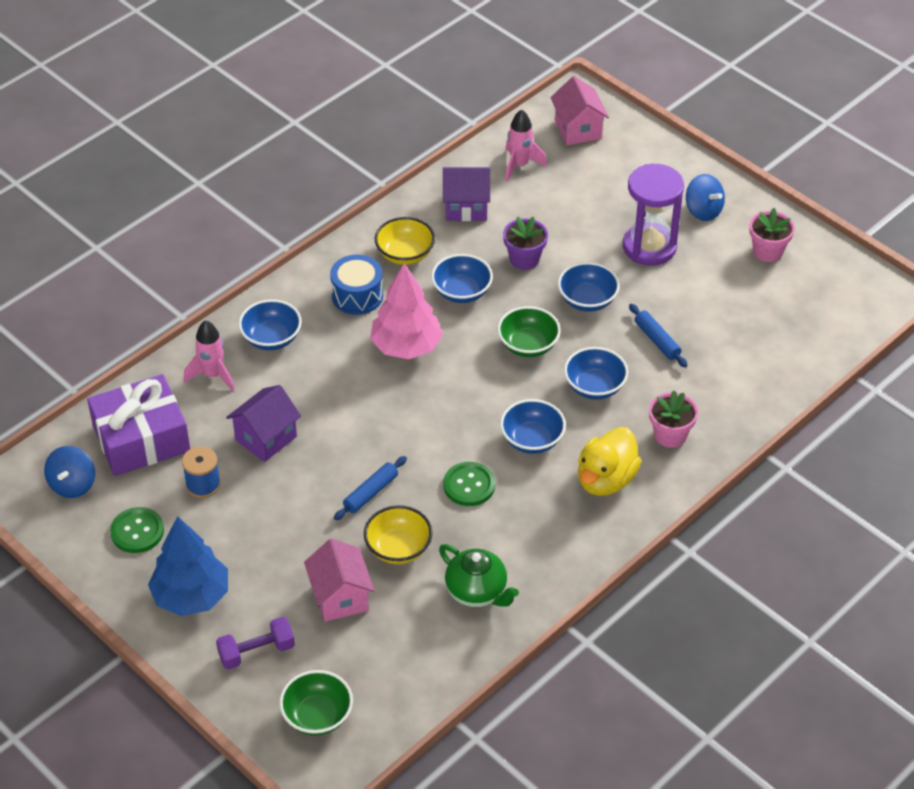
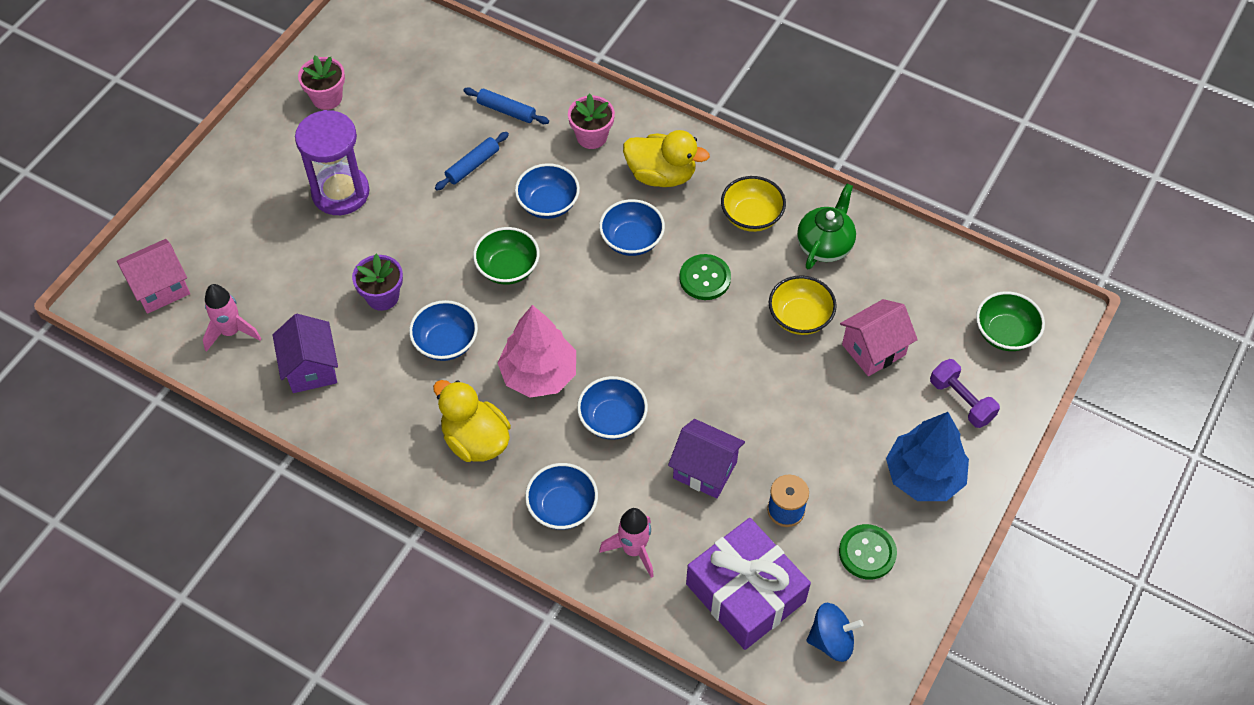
camera: 105 degrees left, 10 degrees up
(357, 295) = (475, 440): blue drum -> yellow duck
(371, 493) = (742, 357): blue rolling pin -> blue rolling pin (506, 111)
(405, 254) = (400, 410): yellow bowl -> yellow bowl (751, 216)
(587, 300) = (431, 231): blue bowl -> blue bowl (612, 419)
(703, 211) = (277, 157): blue spinning top -> none

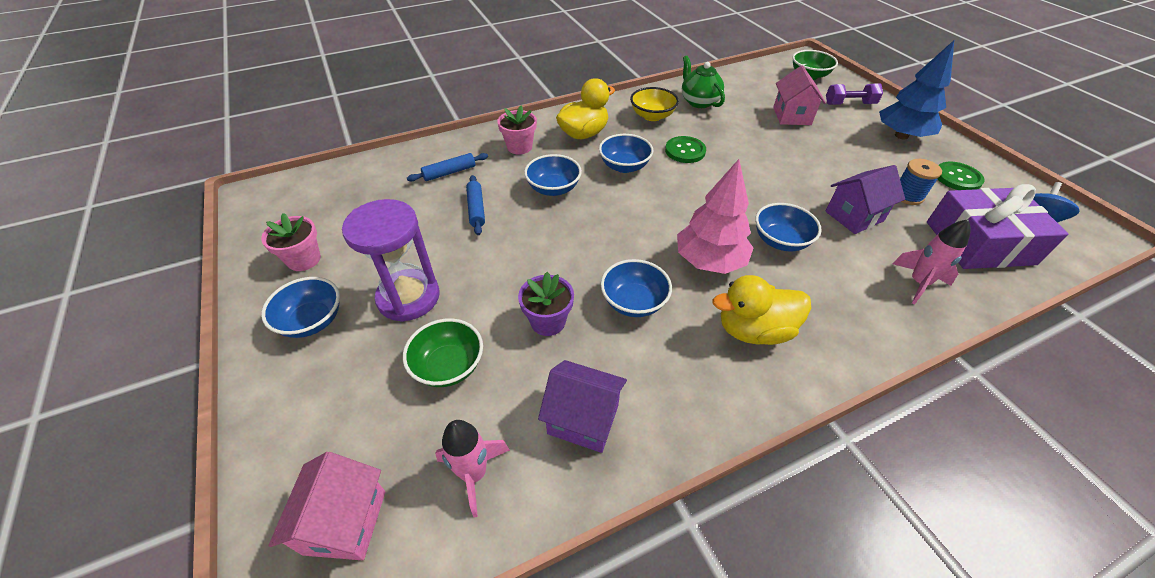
camera: 55 degrees left, 10 degrees down
(508, 268) = (591, 233): green bowl -> green bowl (448, 366)
(562, 507) = (856, 306): blue bowl -> blue bowl (312, 321)
(800, 317) = (747, 130): yellow bowl -> none

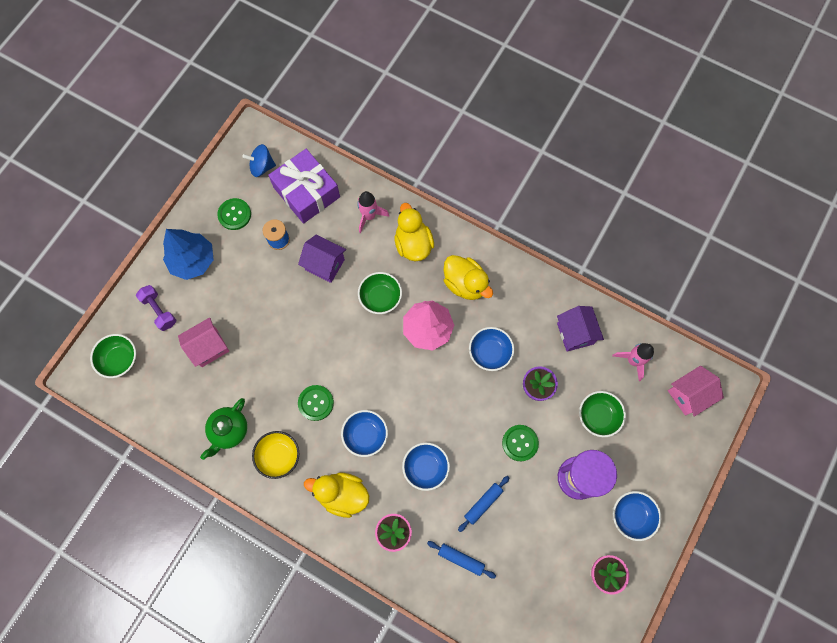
camera: 125 degrees left, 25 degrees up
(501, 269) = (520, 443): none -> green button
(780, 241) = (380, 298): blue bowl -> green bowl
(850, 306) = (413, 244): none -> yellow duck

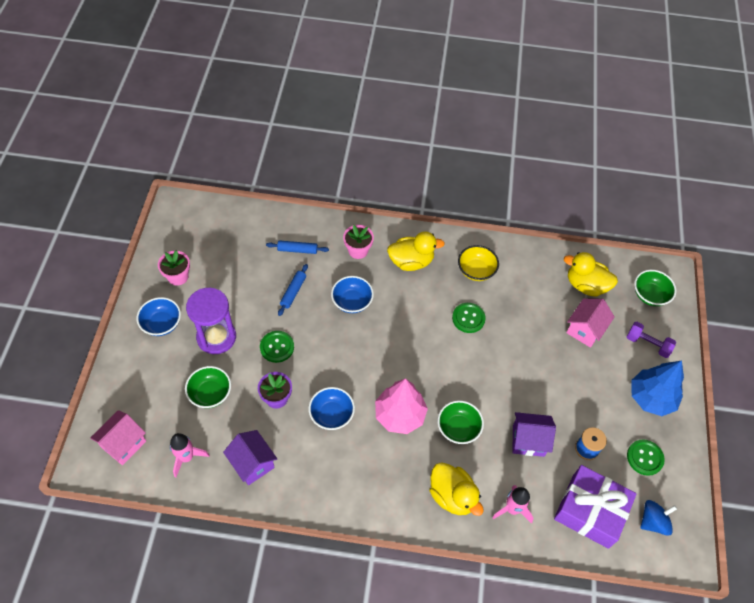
camera: 155 degrees right, 15 degrees down
(229, 431) = (526, 274): green teapot -> none
(365, 435) = (413, 308): blue bowl -> none
(465, 284) = (381, 473): yellow duck -> yellow duck (586, 285)

